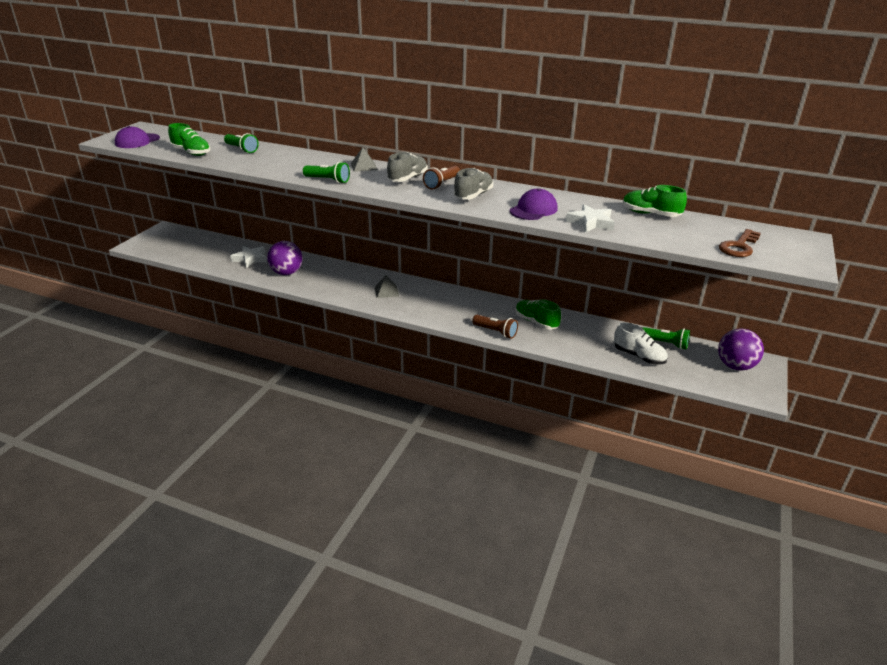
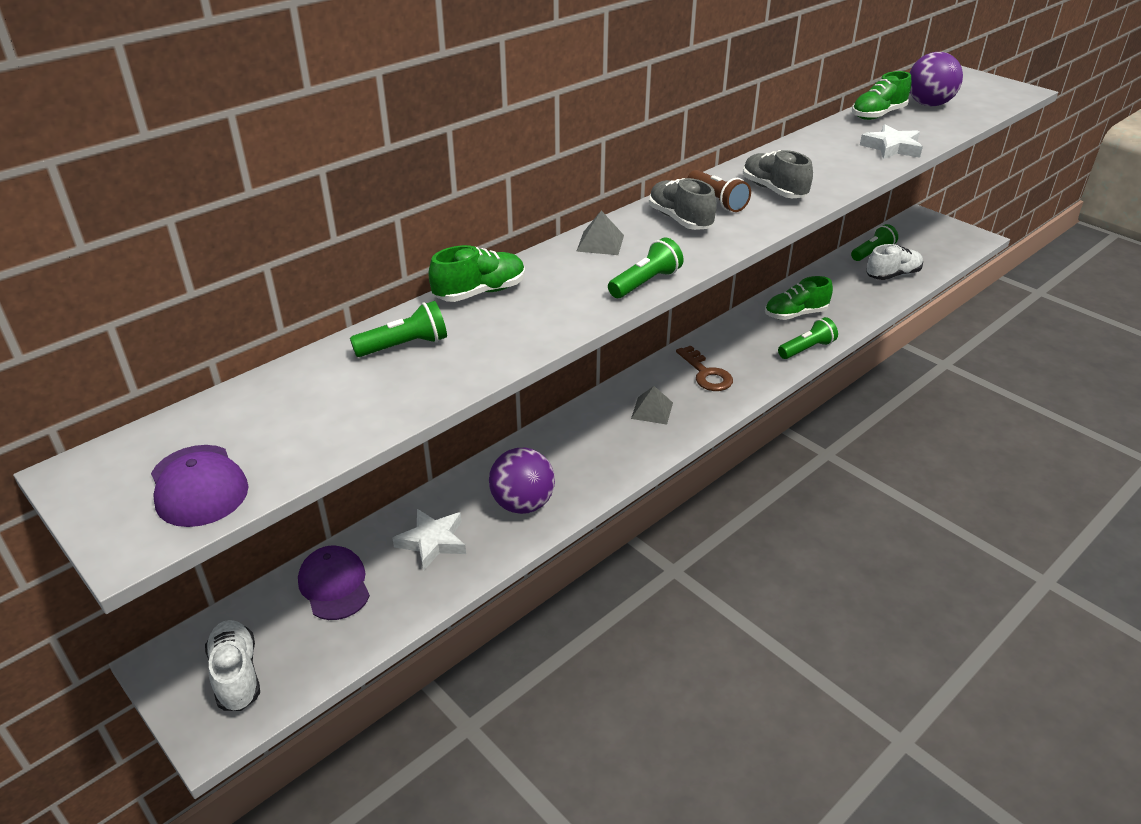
camera: 65 degrees left, 5 degrees up
(162, 242) = (236, 675): none -> white shoe
(191, 153) = (369, 410): green shoe -> green shoe (480, 292)
(495, 332) = (806, 349): brown flashlight -> green flashlight
(533, 209) = (839, 167): purple cap -> purple cap (334, 585)
(735, 366) = (925, 232): purple ball -> purple ball (928, 104)
(739, 246) = (974, 102): brown key -> brown key (706, 373)

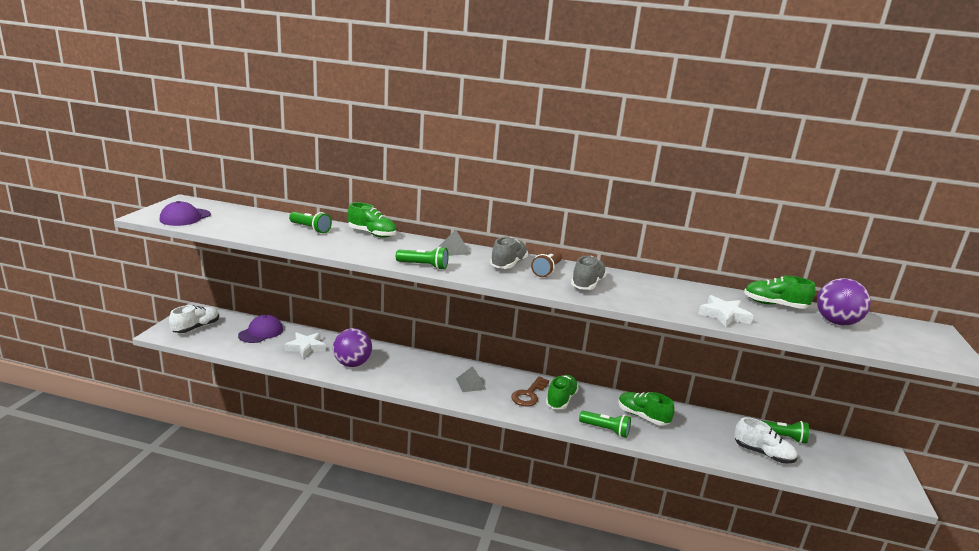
camera: 55 degrees right, 15 degrees down
(731, 355) = (561, 400): none -> green shoe

